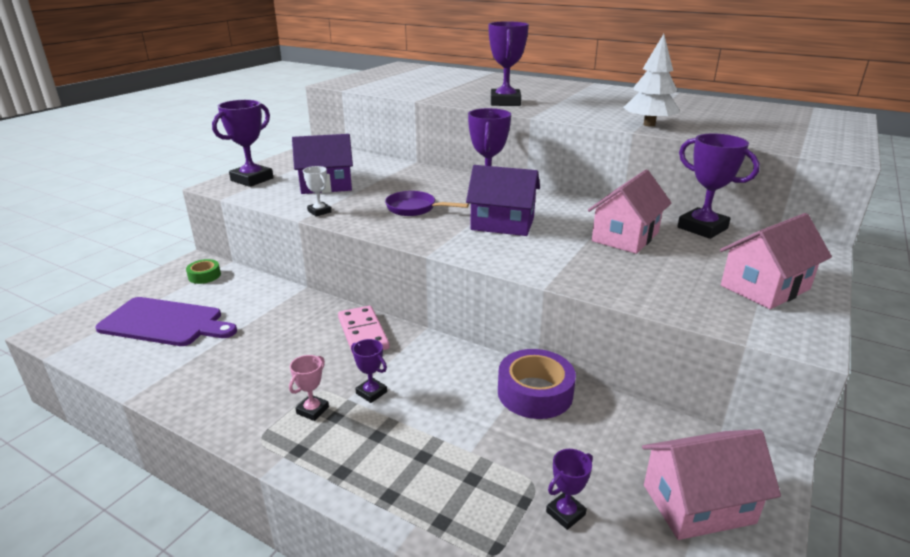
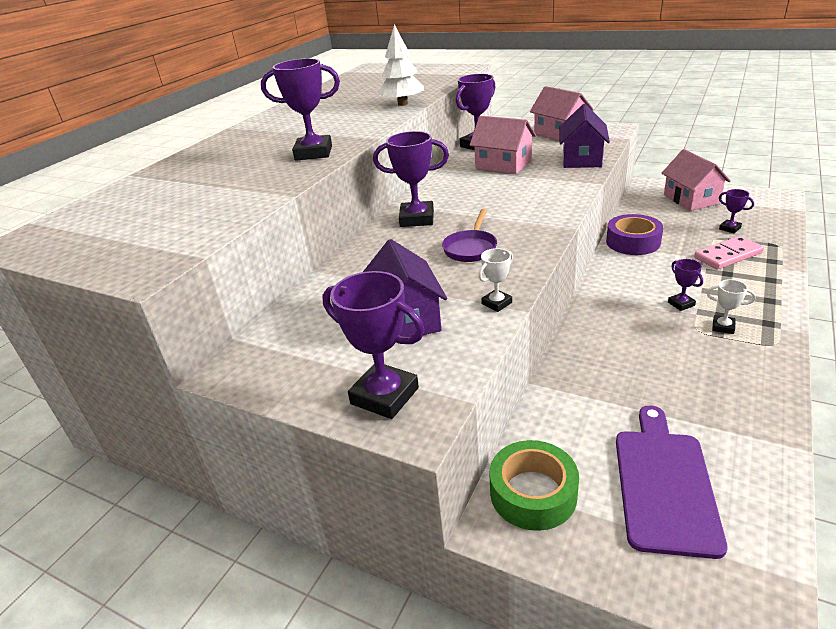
camera: 90 degrees left, 5 degrees up
(204, 276) = (533, 493): green tape -> green tape, size x1.82
(312, 410) = (723, 327): pink trophy -> white trophy
(363, 333) = (602, 324): pink domino -> pink domino (728, 255)
(371, 393) = (681, 304): purple trophy -> purple trophy turned 60 degrees counterclockwise
(502, 224) = (495, 205): purple house -> purple house (582, 159)

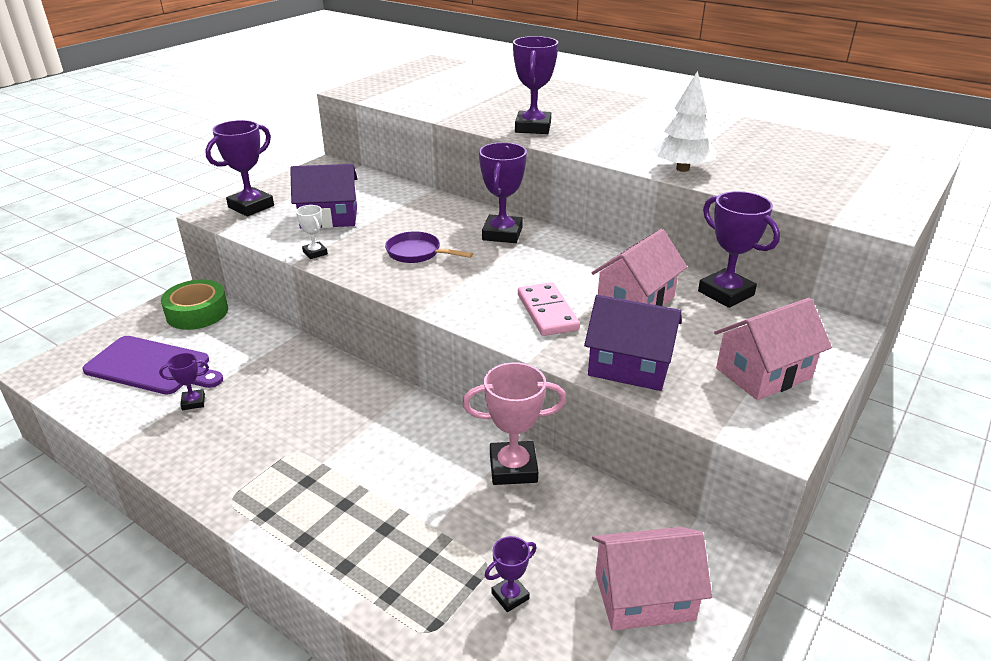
camera: 95 degrees right, 0 degrees up
(633, 242) = (513, 468): purple tape -> pink trophy
(681, 304) = (347, 457): purple trophy -> purple trophy (193, 402)
(723, 327) = (286, 473): white trophy -> none
(728, 255) = (429, 551): pink domino -> pink domino (547, 312)

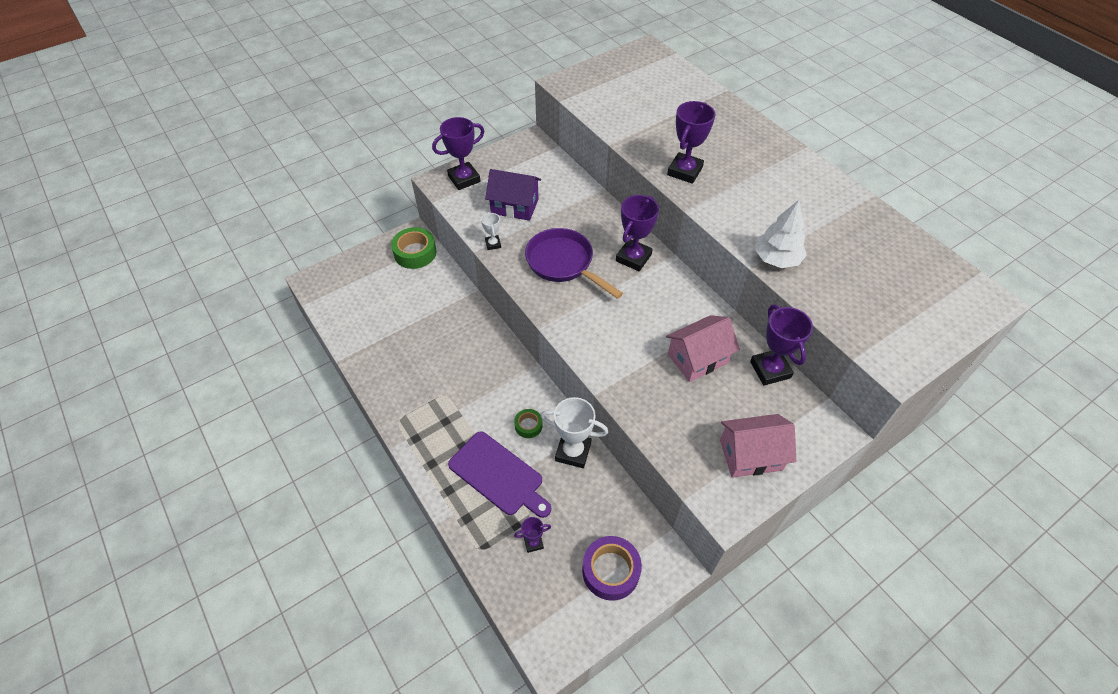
camera: 20 degrees right, 20 degrees up
(152, 366) = (376, 296): purple cutting board -> purple cutting board (498, 475)
(193, 402) = (395, 335): purple trophy -> none
(417, 253) = (563, 263): purple pan -> purple pan, size x1.66
(435, 455) = (528, 425): none -> green tape
(513, 468) = (573, 452): pink trophy -> white trophy
(547, 312) = (629, 351): pink domino -> none
(629, 366) = (661, 420): purple house -> none
(644, 596) = (610, 571): pink house -> purple tape

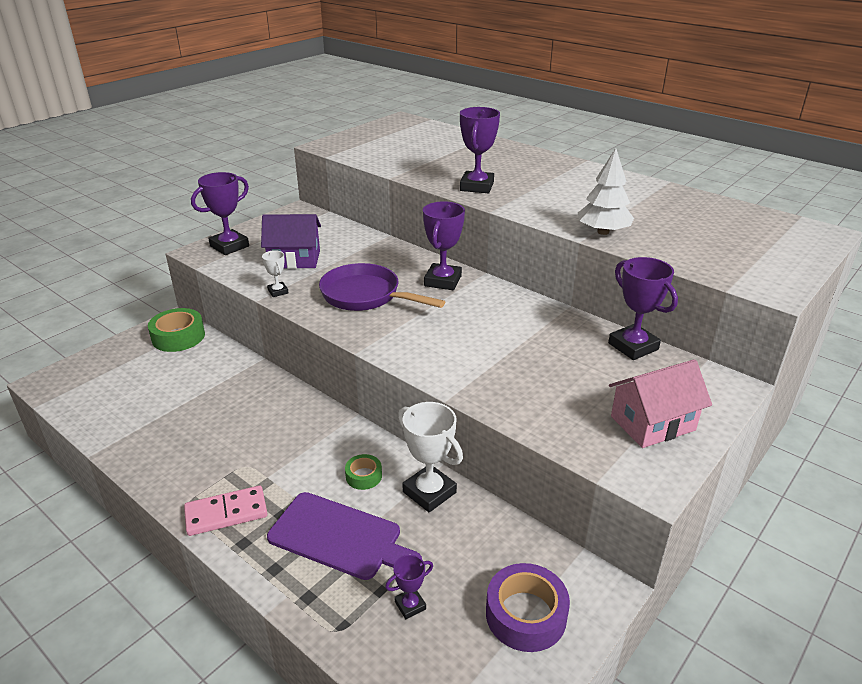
camera: 15 degrees left, 20 degrees down
(424, 435) = (226, 513): none -> pink domino
(573, 452) = (429, 492): white trophy -> white trophy turned 45 degrees clockwise
(698, 358) = (550, 349): pink house -> none

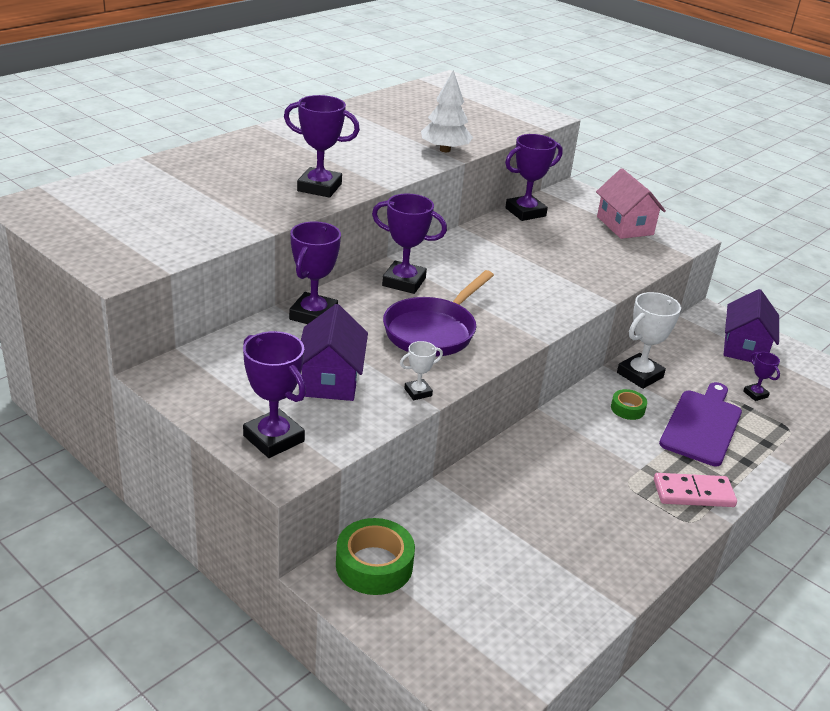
camera: 90 degrees left, 0 degrees up
(226, 513) = (693, 493): pink domino -> pink domino turned 75 degrees counterclockwise
(379, 248) = (313, 315): none -> purple trophy
(525, 614) = (744, 347): purple tape -> purple house

